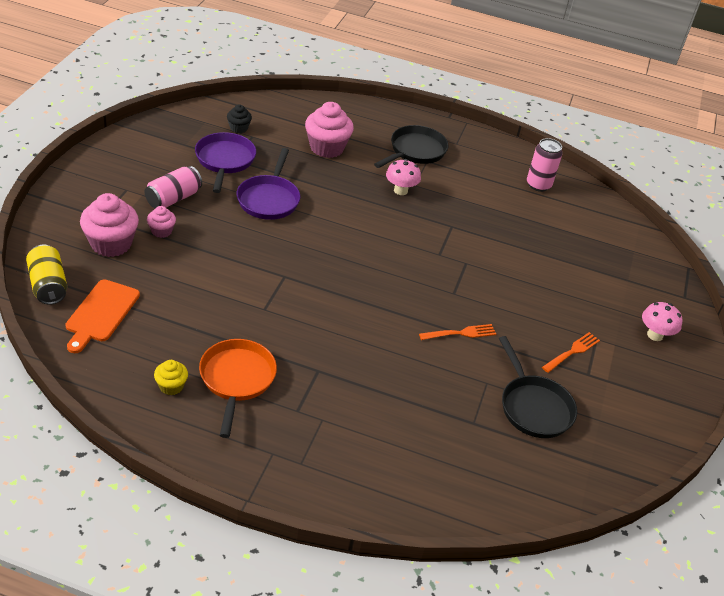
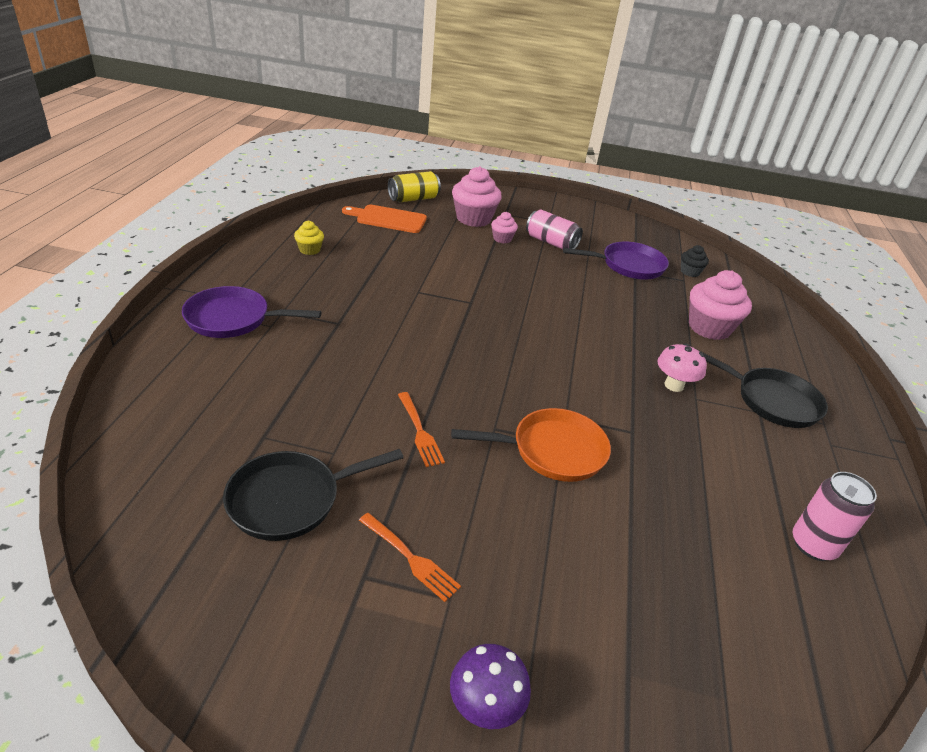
camera: 85 degrees right, 5 degrees down
(237, 379) = (320, 279): orange pan -> orange pan (552, 451)
(269, 199) = (586, 291): purple pan -> purple pan (233, 319)
(655, 335) = (485, 706): pink mushroom -> purple mushroom

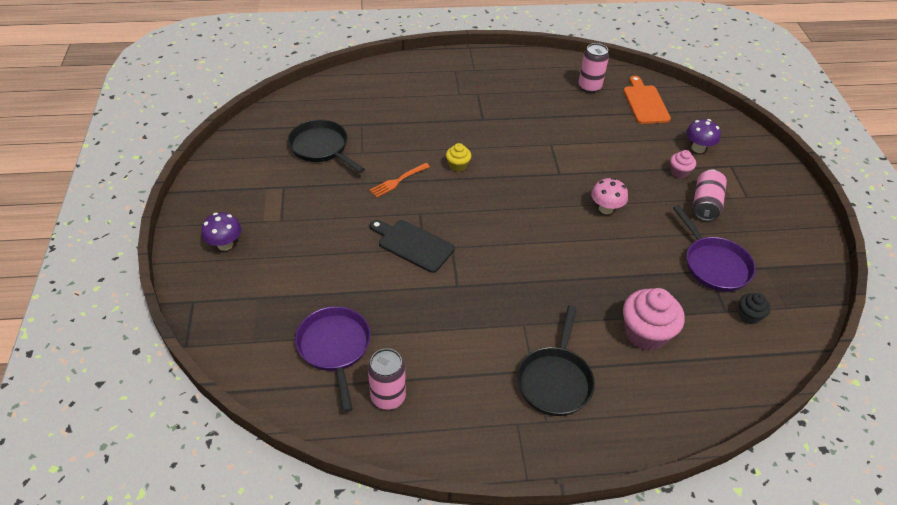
camera: 75 degrees right, 10 degrees up
(233, 319) = (455, 78): purple pan -> purple pan (335, 348)
(309, 250) = (560, 81): yellow cupcake -> yellow cupcake (458, 165)
(336, 237) = (589, 87): none -> pink can
(409, 558) = (300, 200): orange fork -> none
(413, 199) = (696, 107): yellow can -> none
(473, 219) = (698, 148): pink cupcake -> purple mushroom
(552, 451) = (413, 244): orange pan -> black cutting board
(674, 385) = (532, 308): pink mushroom -> pink mushroom (606, 209)

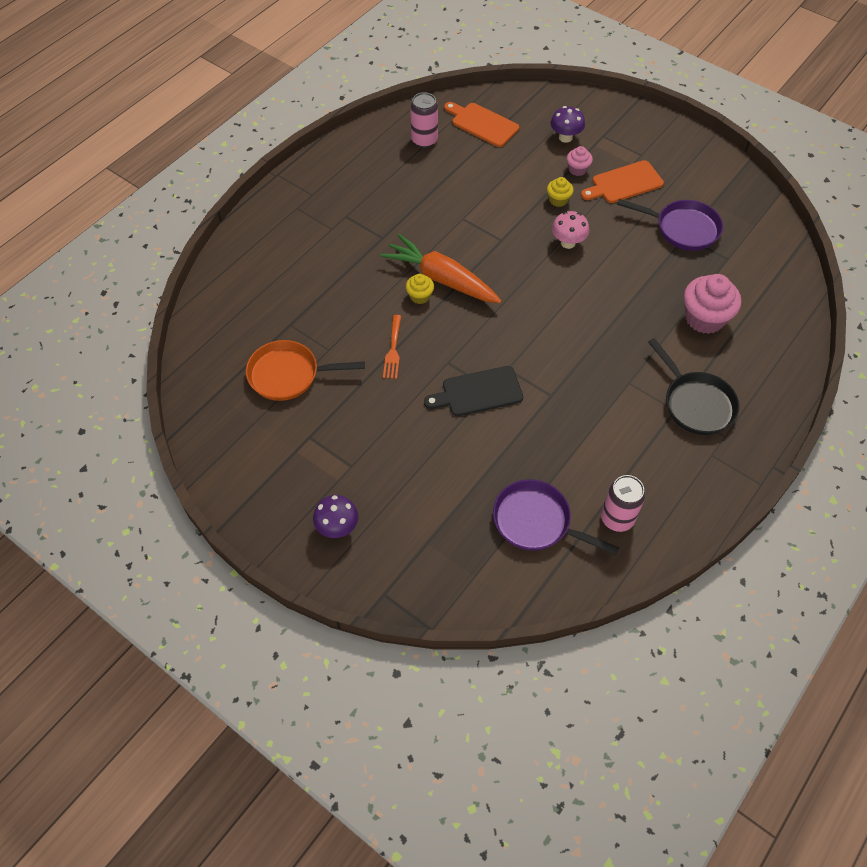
camera: 45 degrees left, 10 degrees up
(321, 148) = (288, 375): black pan -> orange pan
(486, 166) = (441, 279): none -> orange carrot
(636, 180) = (558, 200): none -> yellow cupcake
(705, 204) = (624, 183): pink can -> orange cutting board
(749, 316) = (743, 250): black cupcake -> none

